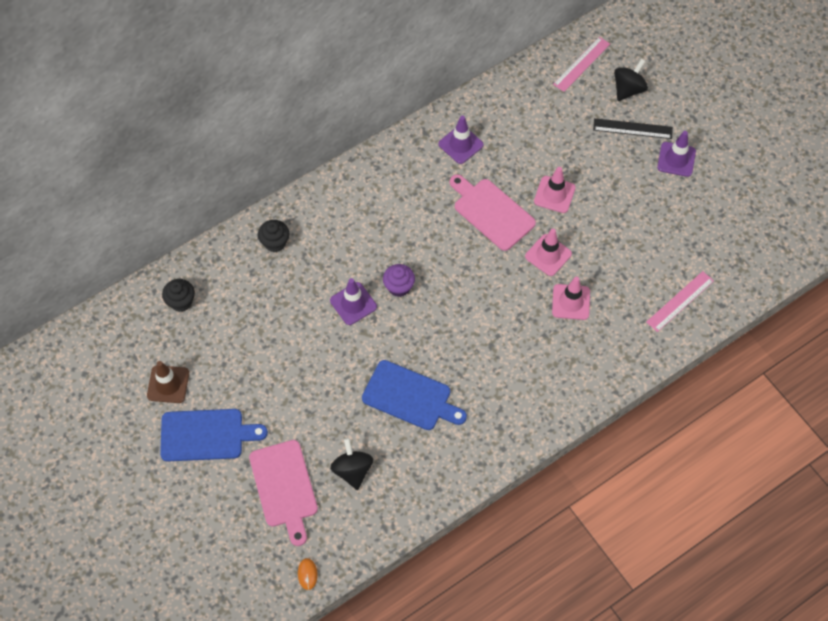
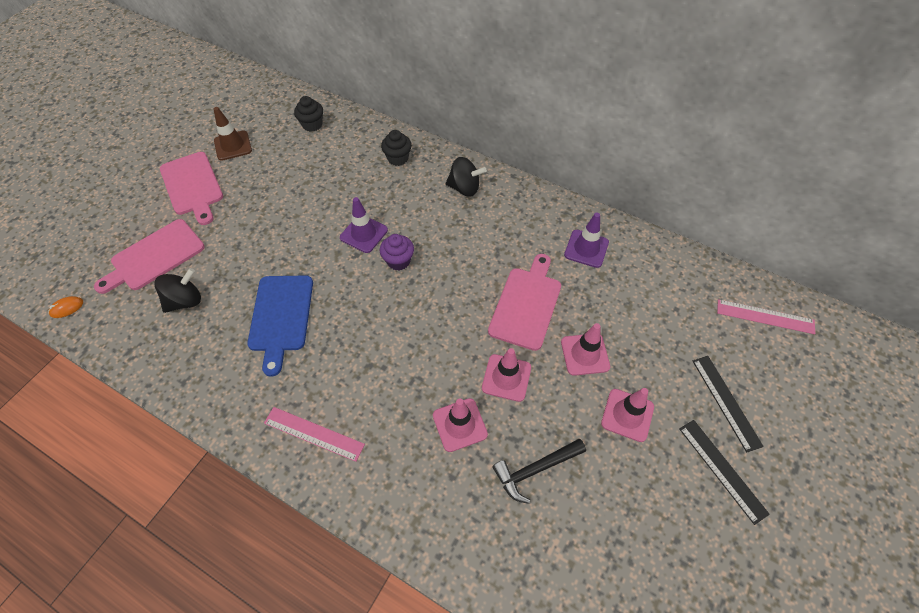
camera: 65 degrees right, 5 degrees down
(206, 435) = (192, 186): blue cutting board -> pink cutting board
(613, 193) = (627, 415): none -> pink traffic cone
(626, 269) = (535, 469): none -> black hammer
(628, 89) = (773, 376): black spinning top -> black spinning top (464, 188)
(676, 159) = (722, 470): purple traffic cone -> black ruler
(680, 301) = (526, 556): pink ruler -> pink ruler (314, 433)

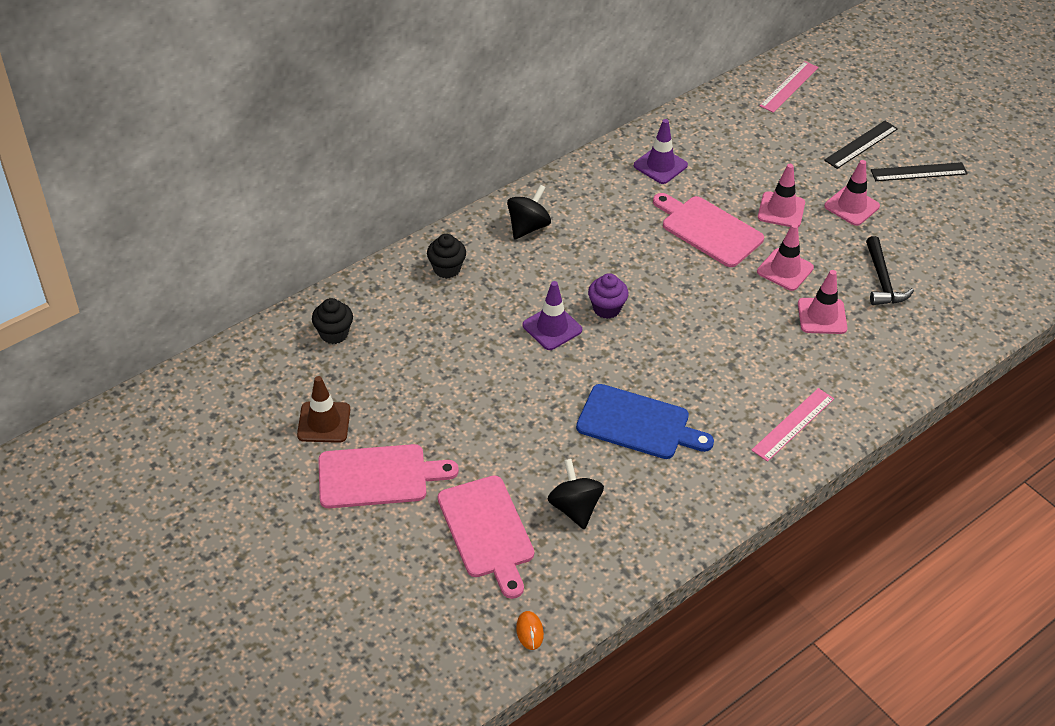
camera: 70 degrees left, 10 degrees down
(726, 402) = (861, 144): black ruler -> black ruler turned 45 degrees counterclockwise

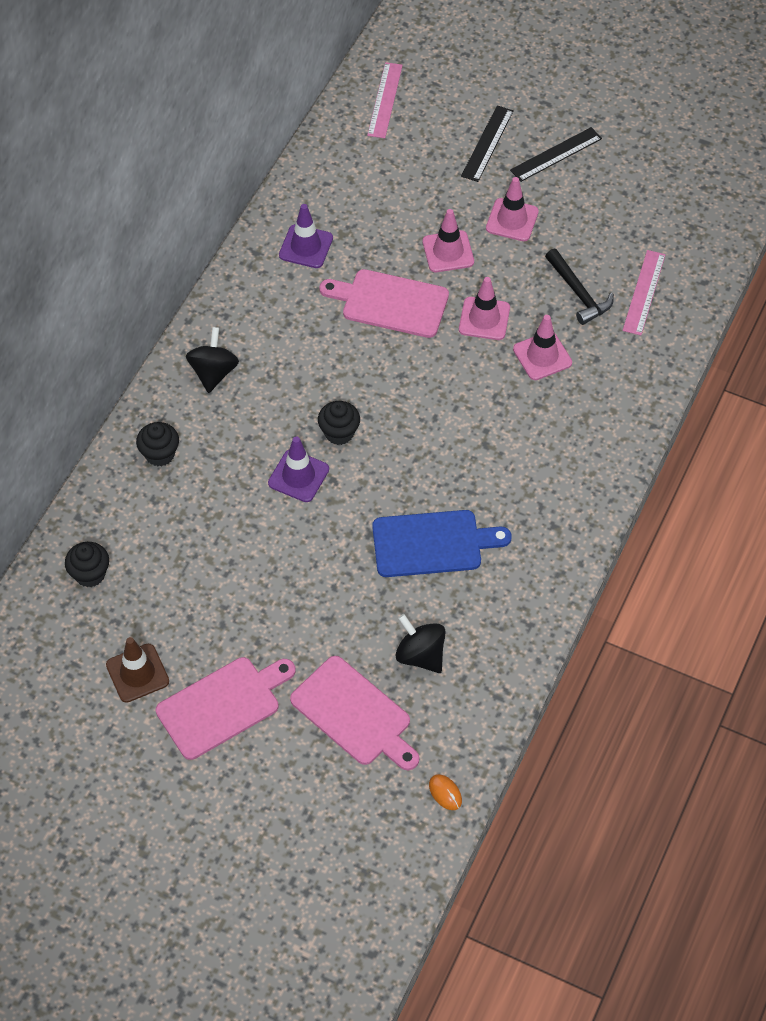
camera: 25 degrees left, 10 degrees up
(606, 308) = (339, 433): purple cupcake -> black cupcake
(793, 424) = (570, 483): pink ruler -> pink ruler (644, 292)

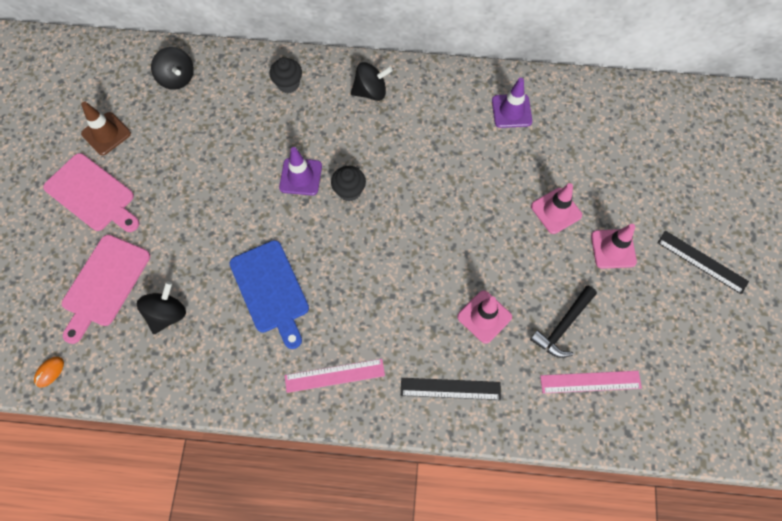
camera: 70 degrees right, 10 degrees up
(90, 574) = (177, 78): black cupcake -> black spinning top
(385, 100) = (683, 116): pink ruler -> pink ruler (334, 375)
(390, 303) = (486, 186): pink cutting board -> none
(484, 319) = (502, 259): pink traffic cone -> none
(487, 143) = (683, 204): black ruler -> black ruler (450, 388)

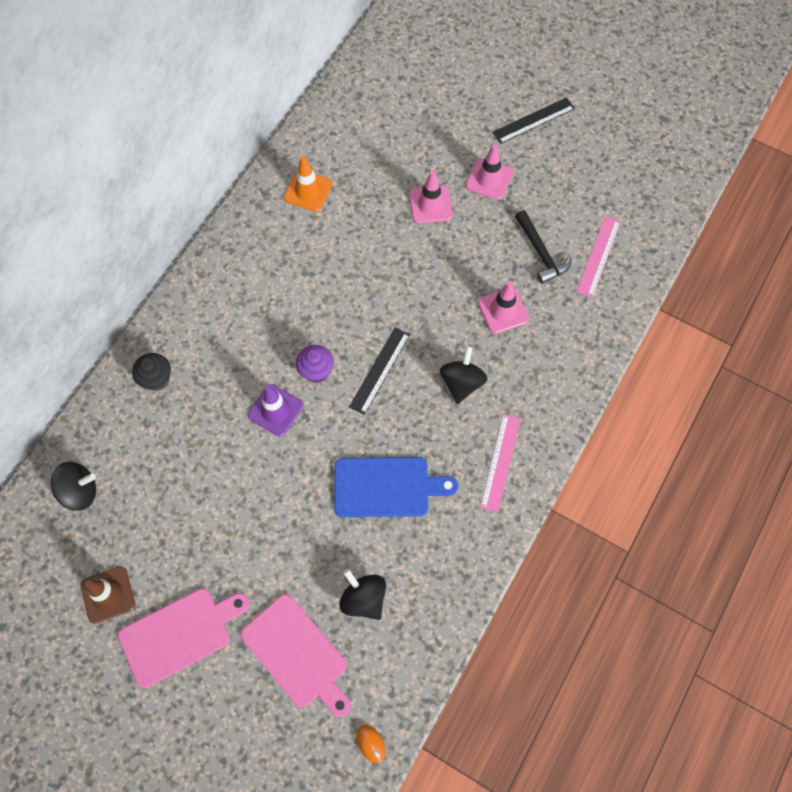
camera: 65 degrees left, 0 degrees up
(349, 191) = (316, 371): black cupcake -> purple cupcake
(371, 92) = (213, 304): black spinning top -> black spinning top (462, 383)
(450, 388) = (556, 368): black ruler -> black ruler (379, 370)
(511, 111) = (308, 191): purple traffic cone -> orange traffic cone

